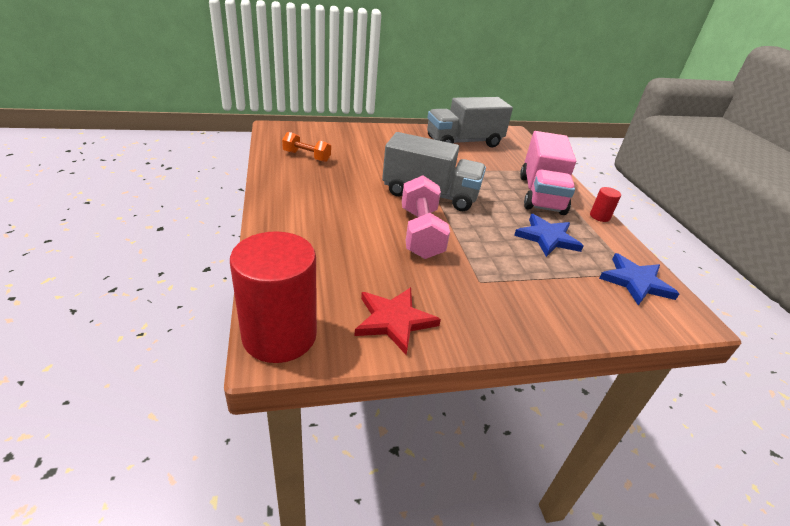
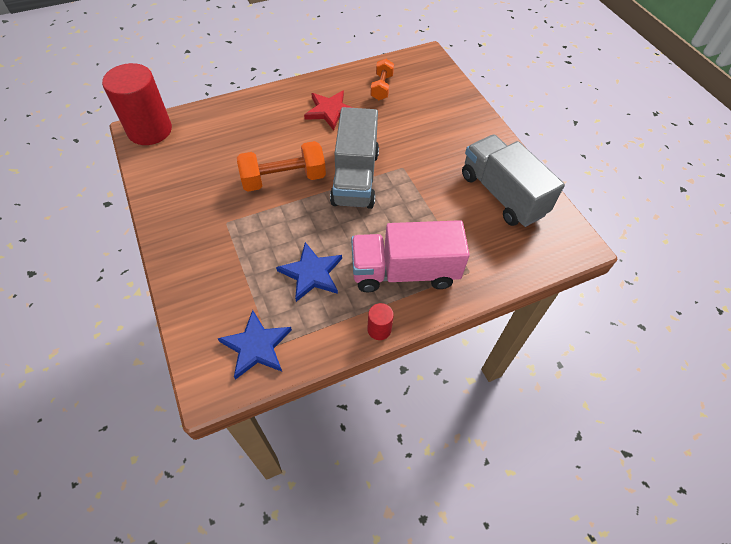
camera: 80 degrees right, 20 degrees up
(394, 320) = (171, 178): red star -> red star (330, 111)
(421, 233) = (284, 179): pink dumbbell -> orange dumbbell

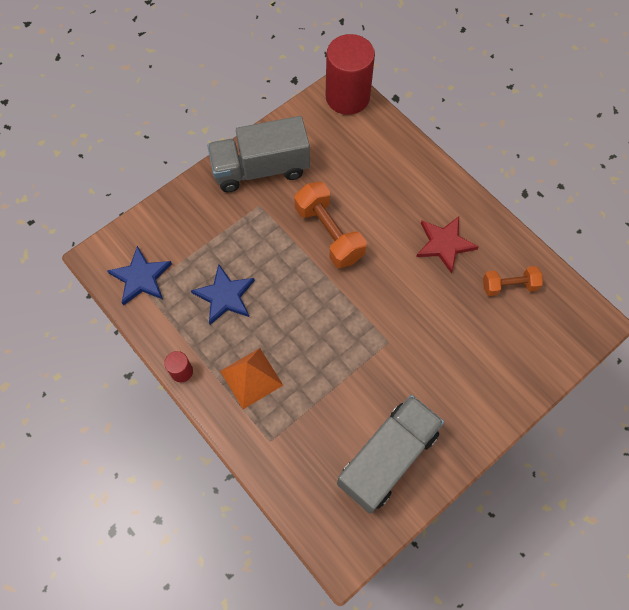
camera: 75 degrees right, 10 degrees up
(355, 178) = (355, 299): grey truck -> grey truck (261, 169)
(404, 271) = (251, 378): pink truck -> orange pyramid

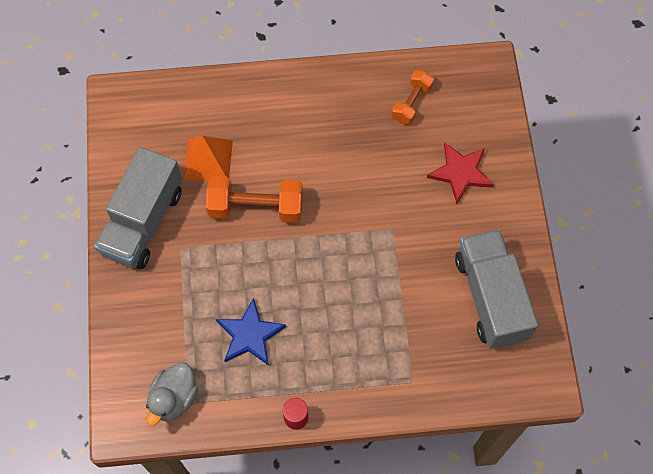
camera: 55 degrees left, 0 degrees up
(141, 278) = (174, 398): blue star -> grey duck
(251, 378) = (345, 361): orange pyramid -> orange pyramid (208, 159)
(347, 97) = (128, 99): red cylinder -> none
(444, 244) = (337, 124): red star -> red star (460, 173)

